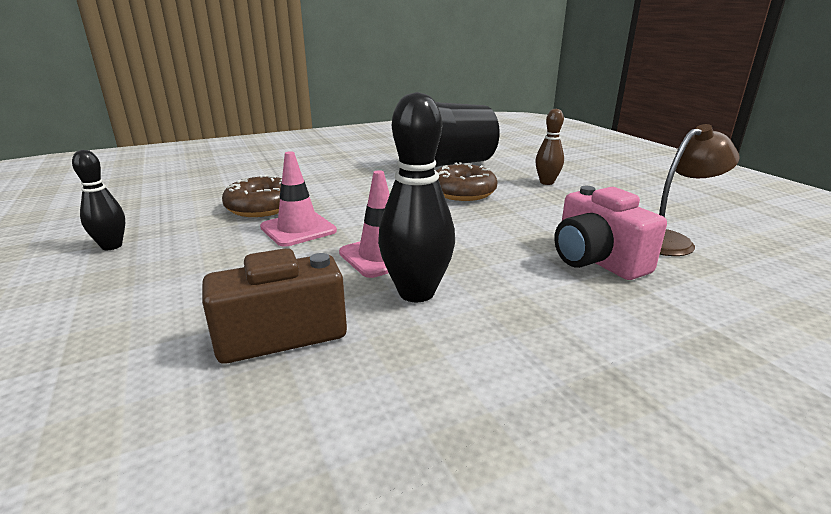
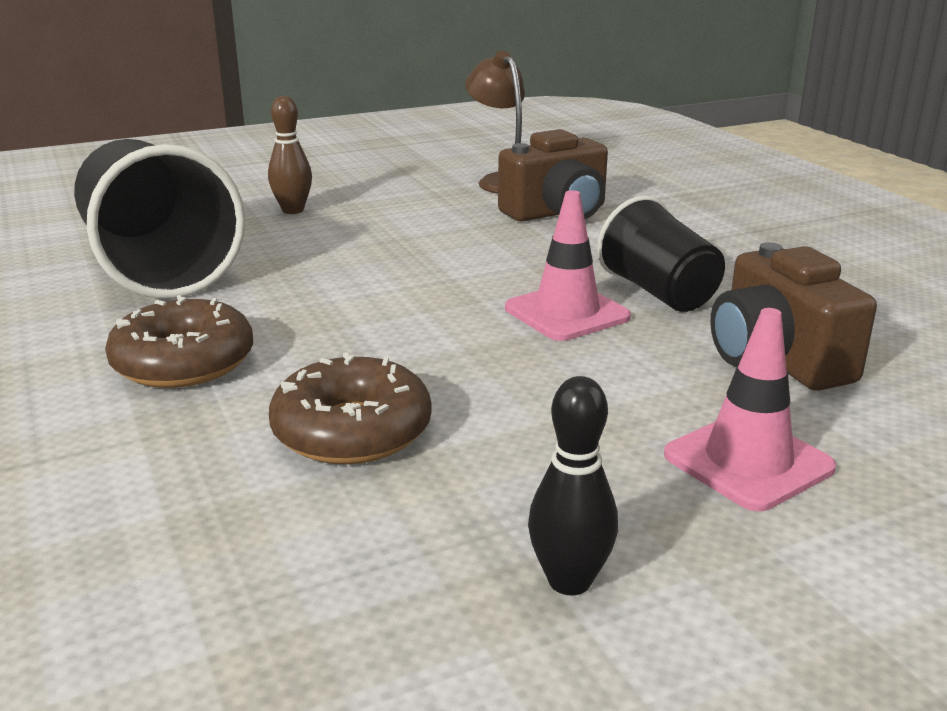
camera: 90 degrees left, 0 degrees up
(298, 229) = (472, 380): pink traffic cone -> pink traffic cone (748, 462)
(416, 292) = (658, 293): black bowling pin -> black cup
(463, 192) = (319, 261): brown donut -> brown donut (183, 362)
(596, 260) = (557, 213): pink camera -> brown camera

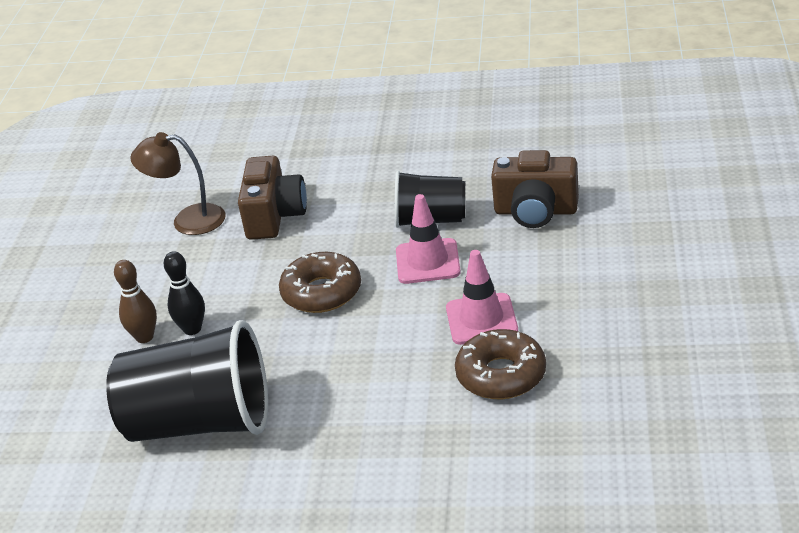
camera: 55 degrees left, 10 degrees up
(183, 362) = (369, 428): brown donut -> brown donut (321, 292)
(569, 581) = (665, 339): black bowling pin -> black bowling pin (192, 329)
(748, 462) = (615, 258): pink traffic cone -> pink traffic cone (481, 319)

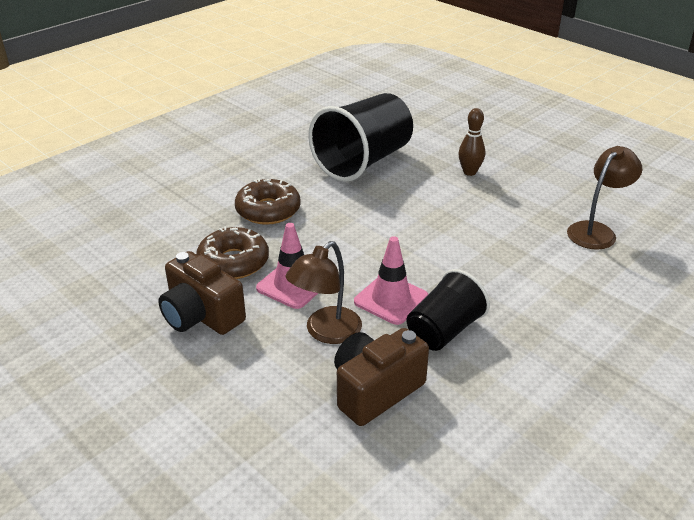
camera: 125 degrees right, 0 degrees up
(192, 329) = (454, 188): black bowling pin -> none
(274, 216) = (552, 266): brown camera -> brown camera (201, 315)
(321, 292) = (422, 242): brown donut -> brown donut (268, 210)
(512, 265) = (326, 332): none -> brown lamp

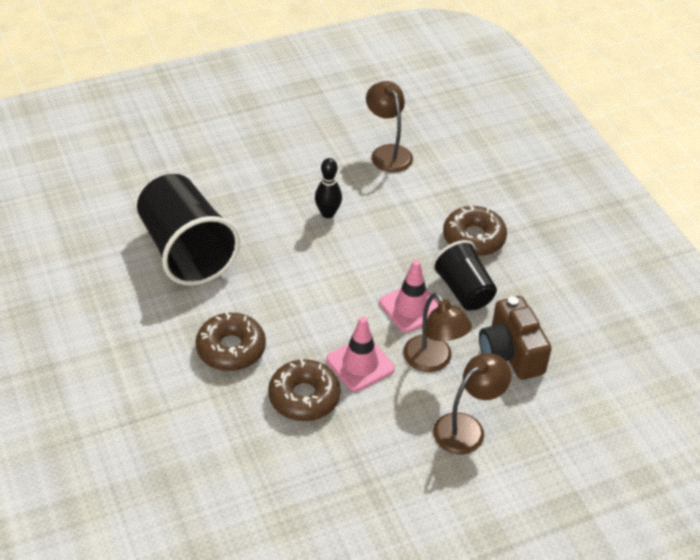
camera: 70 degrees left, 10 degrees up
(201, 315) = (372, 439): brown camera -> none
(246, 380) = (467, 428): none -> brown lamp
(469, 172) = (254, 186): brown bowling pin -> none
(474, 217) = (328, 213): none -> black bowling pin
(530, 319) = (473, 238): none -> brown donut

